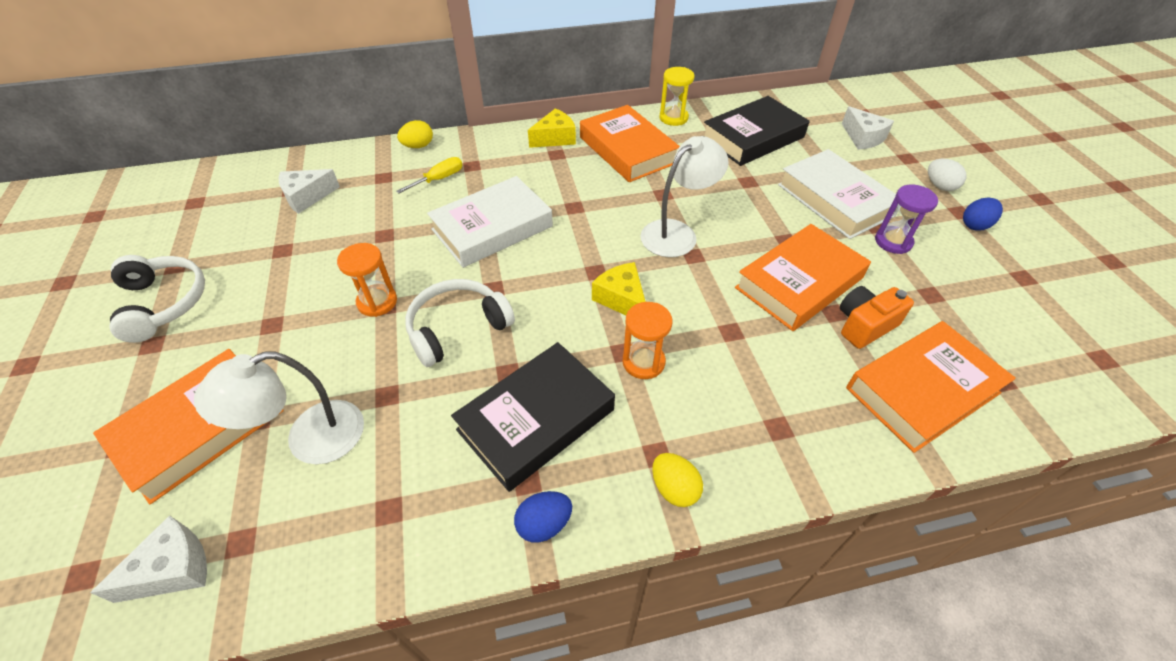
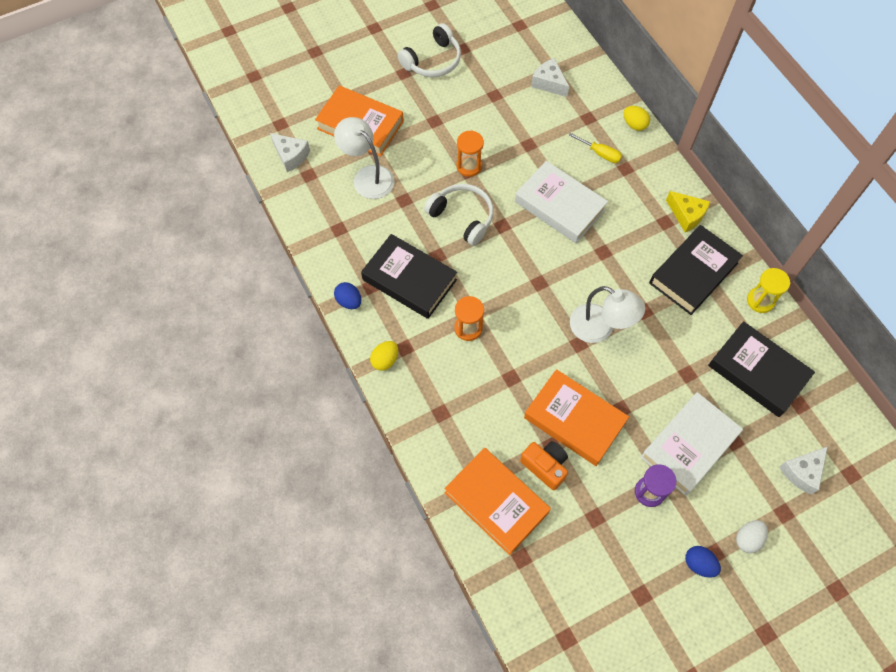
camera: 75 degrees right, 15 degrees up
(621, 299) = (518, 304): yellow cheese -> none
(627, 150) = (693, 273): orange book -> black book

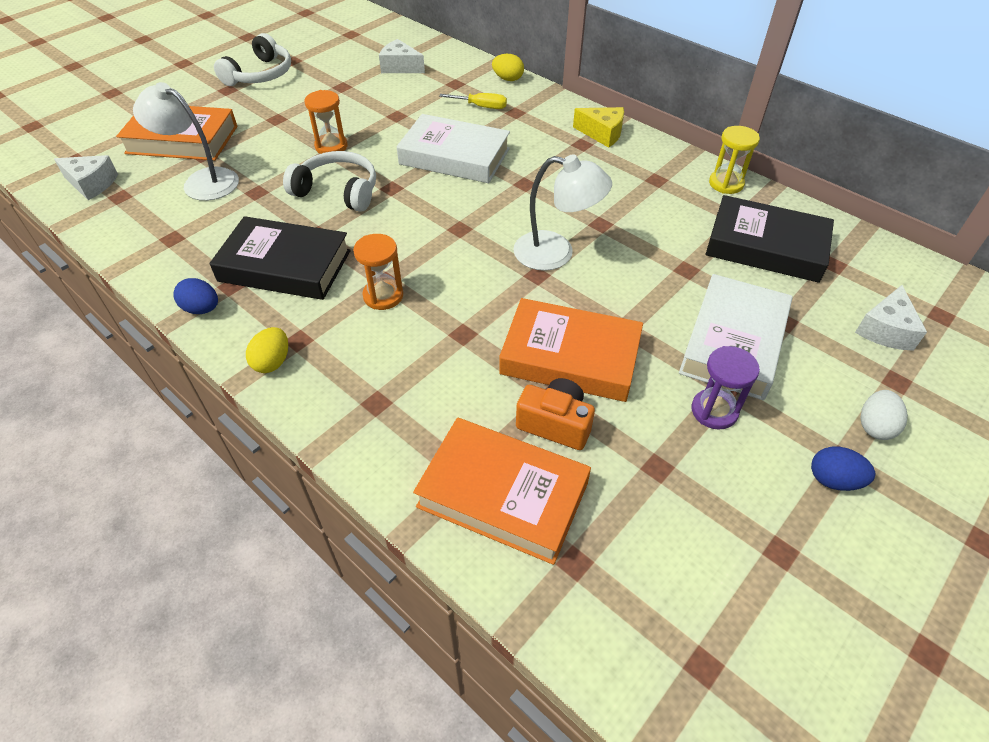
camera: 20 degrees left, 15 degrees down
(693, 273) = (638, 178): black book -> none

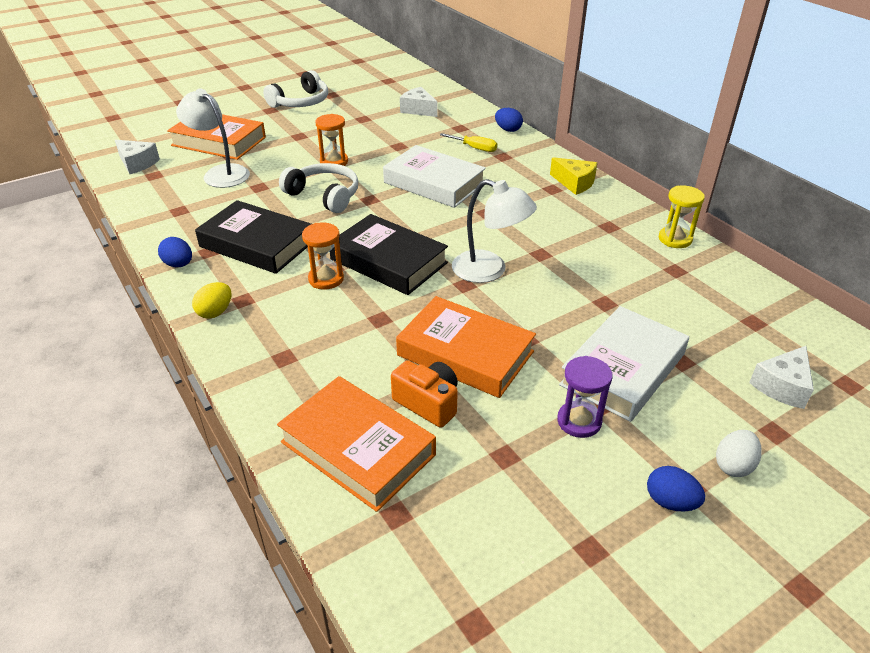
camera: 15 degrees right, 10 degrees down
(508, 79) = (508, 130): yellow egg -> blue egg
(766, 246) = (691, 296): black book -> black book (388, 261)

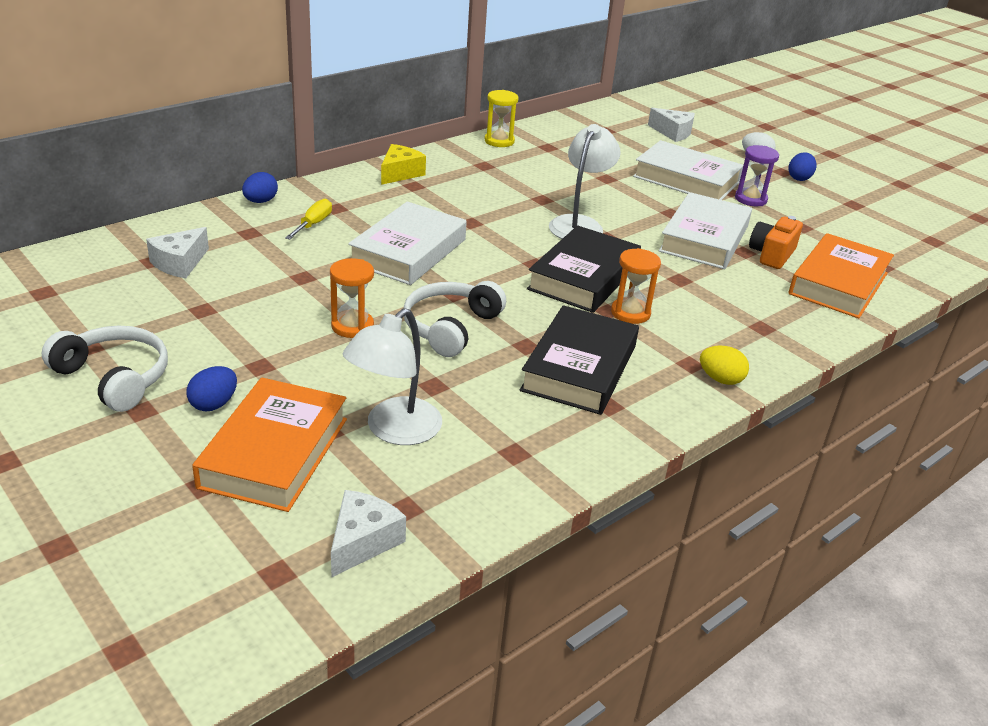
camera: 100 degrees left, 5 degrees down
(179, 264) = (646, 425): blue egg -> blue egg (214, 404)
(465, 353) = (704, 238): orange book -> white book

